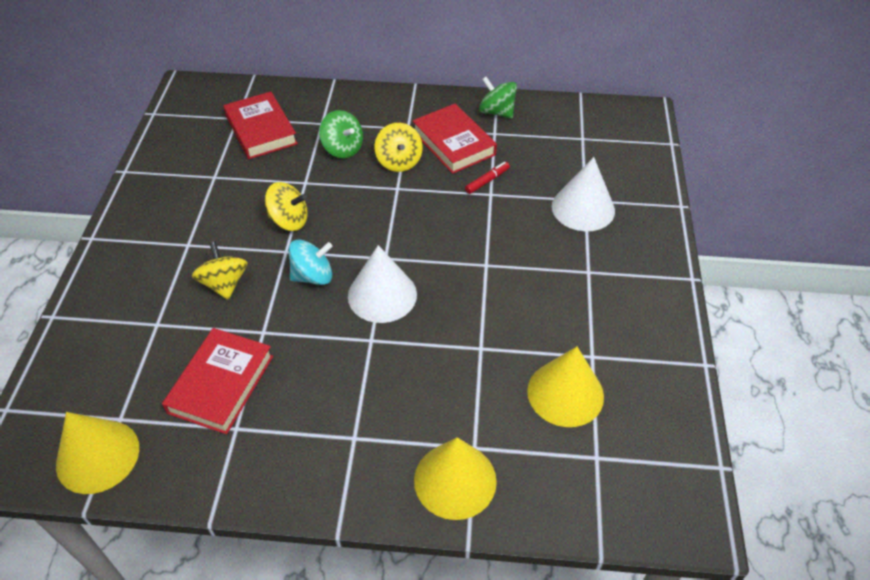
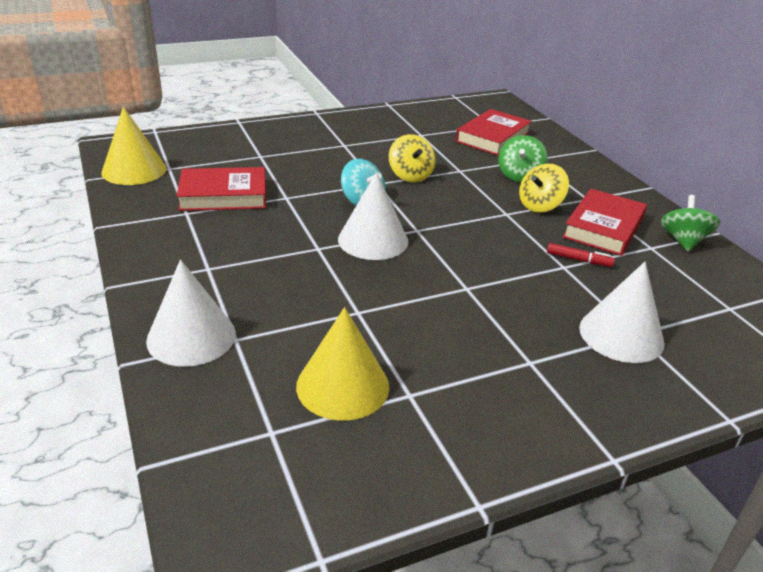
camera: 60 degrees right, 15 degrees down
(224, 284) = (320, 169): yellow spinning top -> none
(455, 480) = (191, 337): yellow cone -> white cone

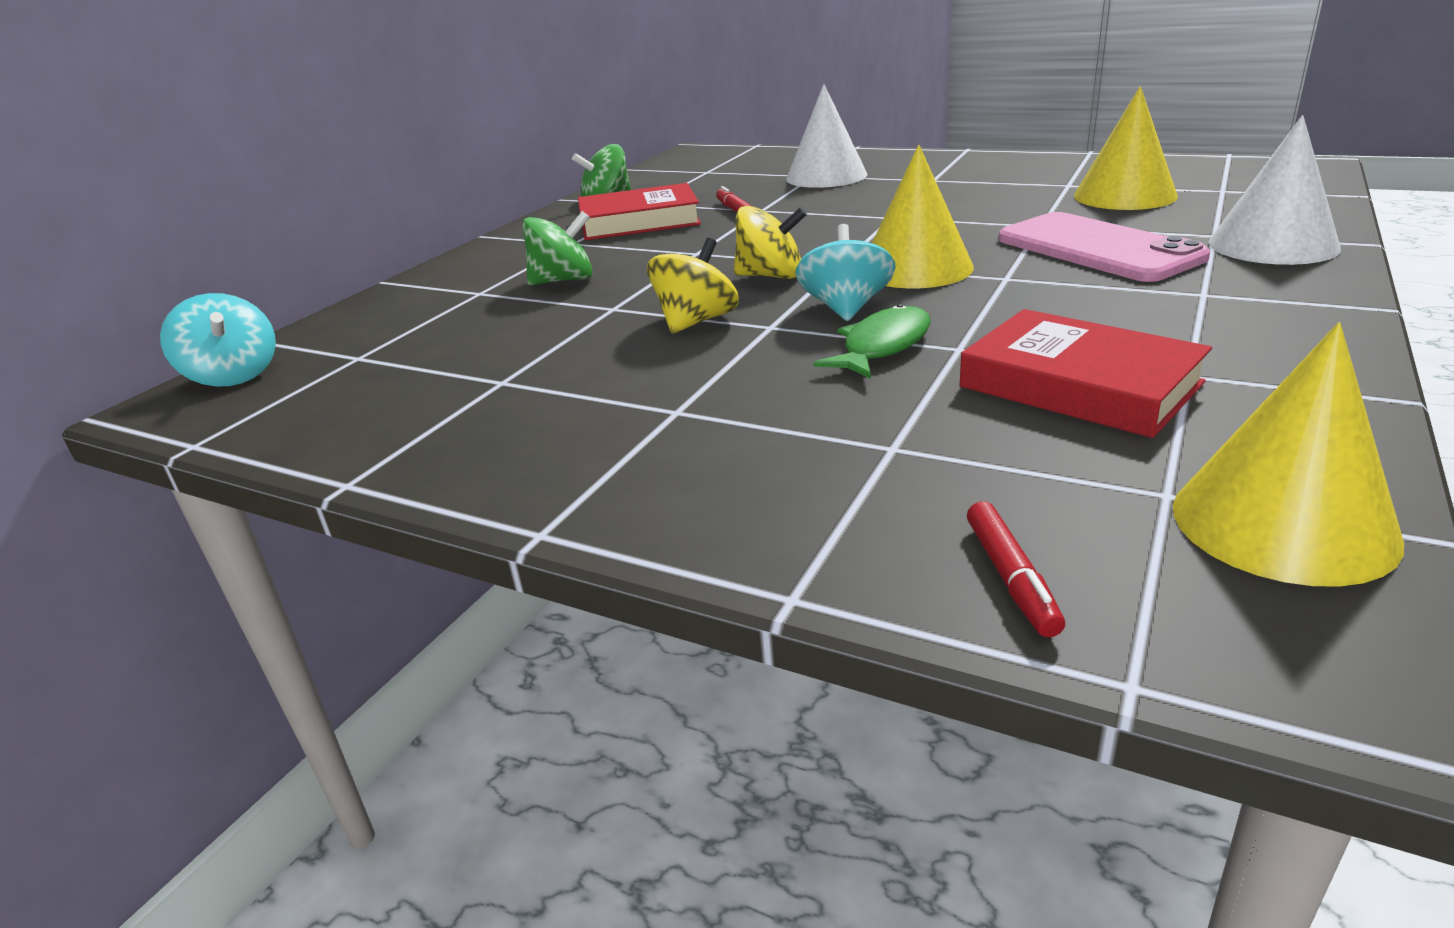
camera: 125 degrees left, 5 degrees down
(194, 139) = (1011, 578): none -> red marker
(295, 294) = (1097, 248): none -> pink phone
(316, 188) = (882, 347): none -> green fish
(373, 240) = (916, 268): white cone -> yellow cone
(492, 137) = (425, 337): red book -> none
(510, 109) = (233, 375): none -> turquoise spinning top
(540, 205) = (639, 249): yellow spinning top -> yellow spinning top (771, 276)

